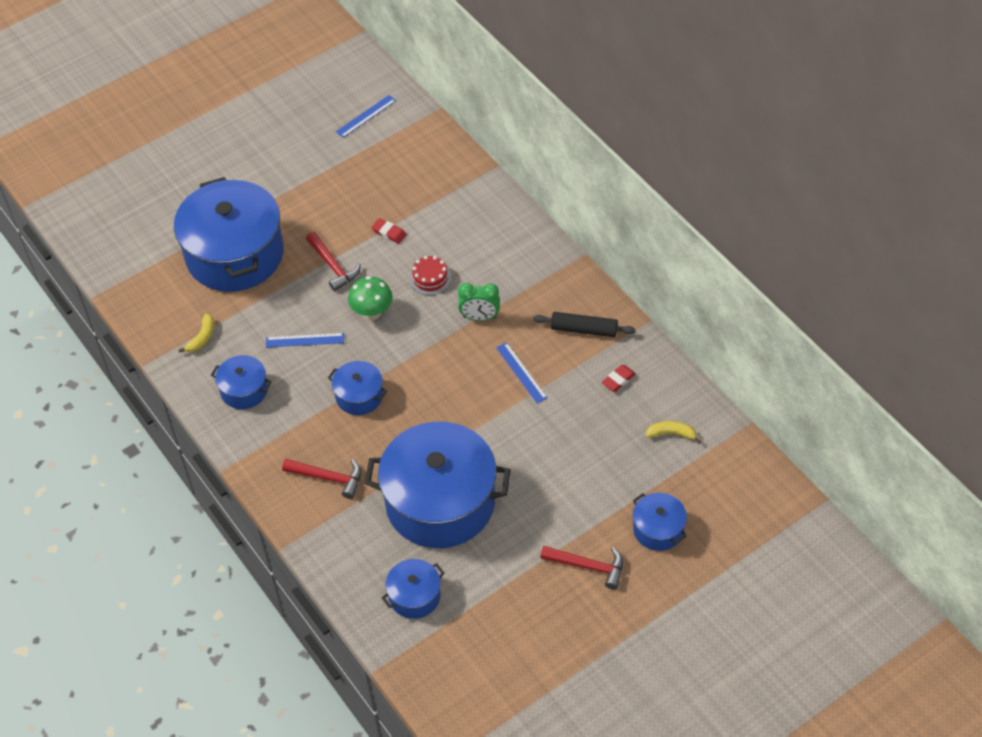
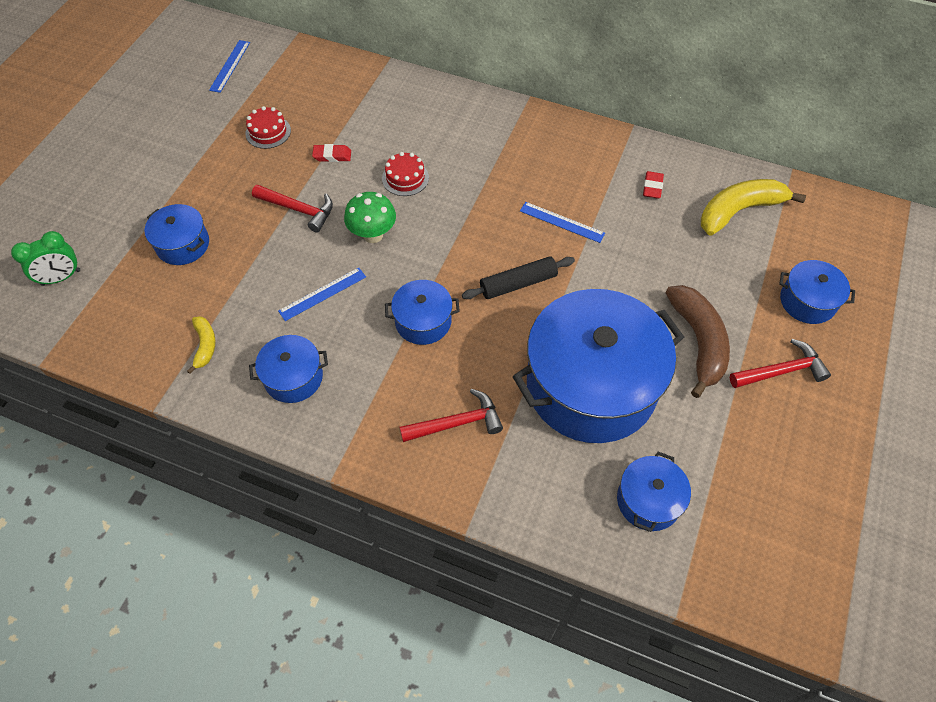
camera: 35 degrees left, 5 degrees up
(235, 254) = (183, 244): blue pot -> blue pot, size x0.45
(355, 190) = (268, 132): none -> red cake
(480, 317) = (481, 191): green clock -> green clock (61, 278)
(545, 514) = (698, 342): none -> brown banana
(584, 329) = (584, 159): black rolling pin -> black rolling pin (518, 284)
(671, 434) = (739, 211): yellow banana -> yellow banana, size x1.95

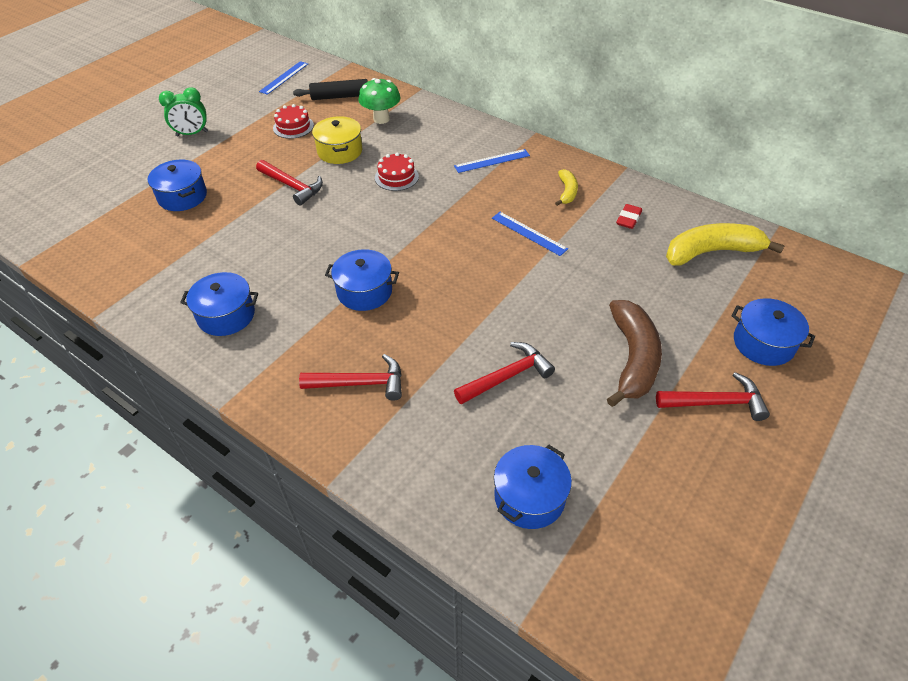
camera: 15 degrees right, 10 degrees down
(61, 278) = (72, 204): green clock -> green clock (192, 134)
(205, 345) = (162, 275): yellow banana -> yellow banana (567, 192)
(322, 294) = (283, 253): blue ruler -> blue ruler (492, 161)
(332, 155) = (340, 151): red eraser -> yellow pot
(373, 235) = (348, 215): green mushroom -> green mushroom (381, 119)
(518, 284) = (467, 276): black rolling pin -> black rolling pin (340, 96)
(591, 385) = (507, 376): blue pot -> red hammer

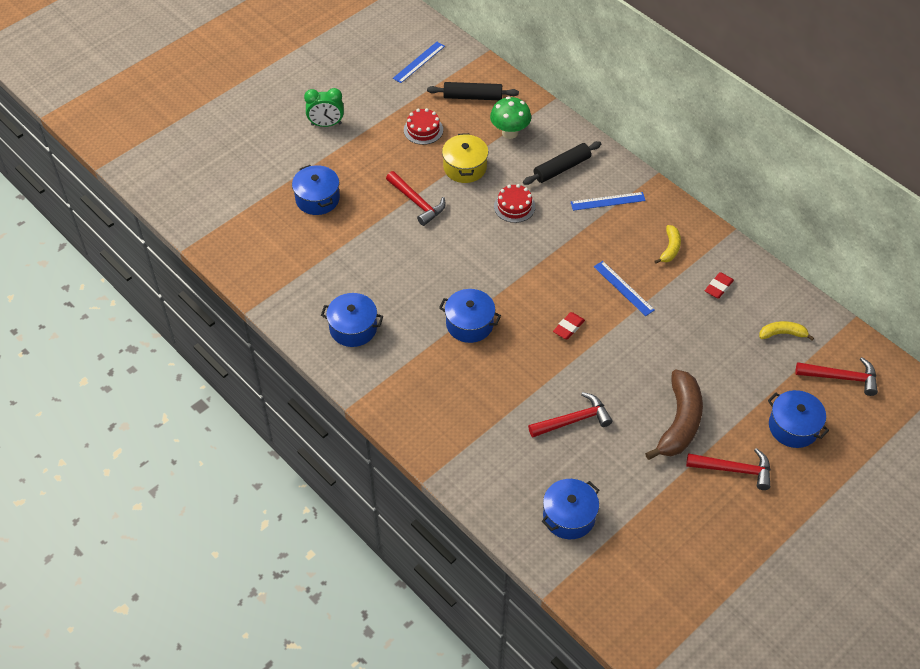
camera: 10 degrees right, 5 degrees up
(360, 383) = (456, 406): red hammer -> red hammer (841, 377)
(439, 140) = (562, 168): none -> black rolling pin
(478, 279) = (568, 327): none -> red eraser
(711, 252) = (782, 334): yellow banana -> yellow banana, size x0.51

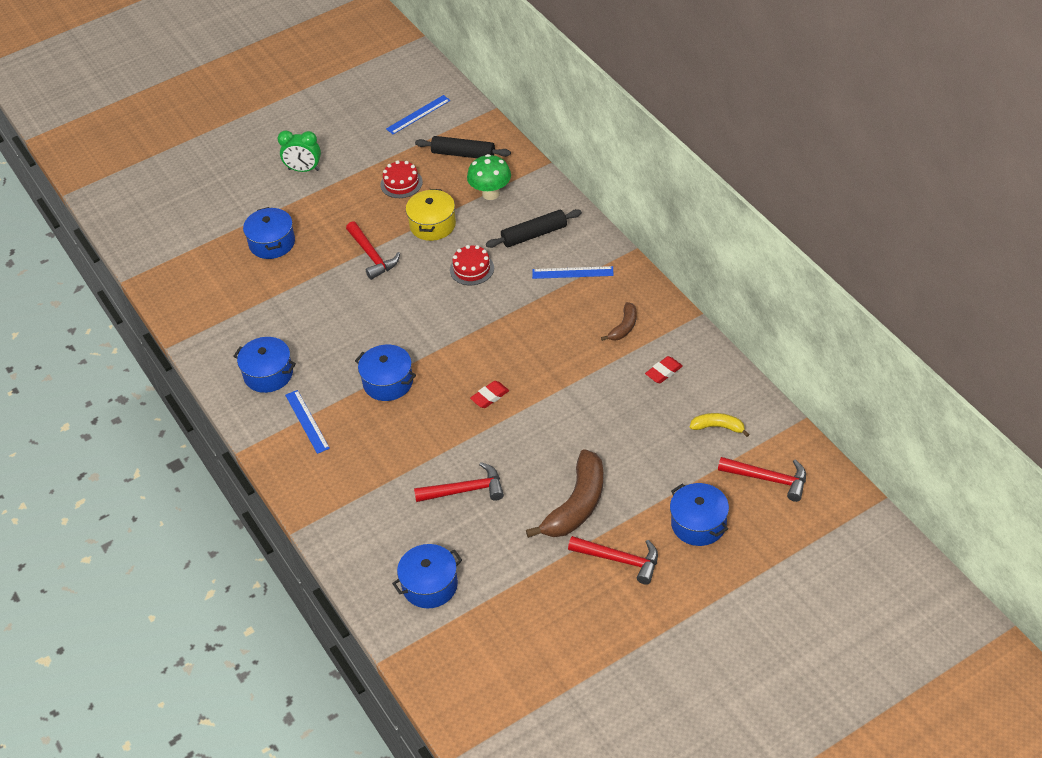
camera: 15 degrees right, 5 degrees down
(623, 288) = (561, 362): blue ruler -> blue ruler (307, 421)
(670, 248) = (624, 327): yellow banana -> brown banana

